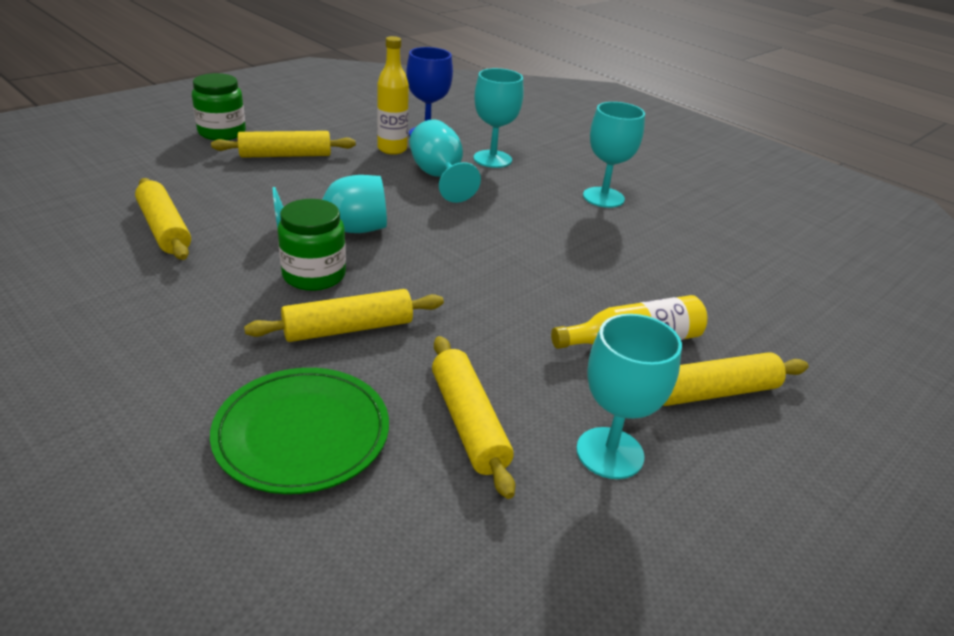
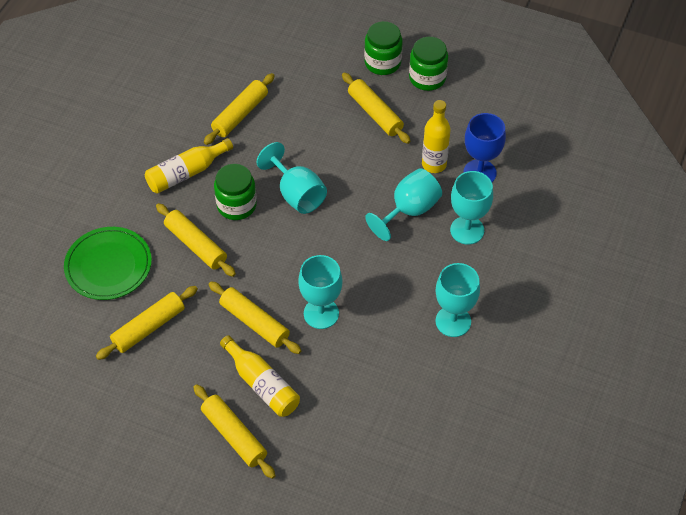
camera: 70 degrees right, 20 degrees up
(207, 298) = (186, 173): none -> yellow bottle
(276, 121) = (427, 78): none -> green jar
(525, 318) = (254, 322): none -> yellow rolling pin
(610, 453) = (157, 395): turquoise goblet -> turquoise goblet (321, 313)

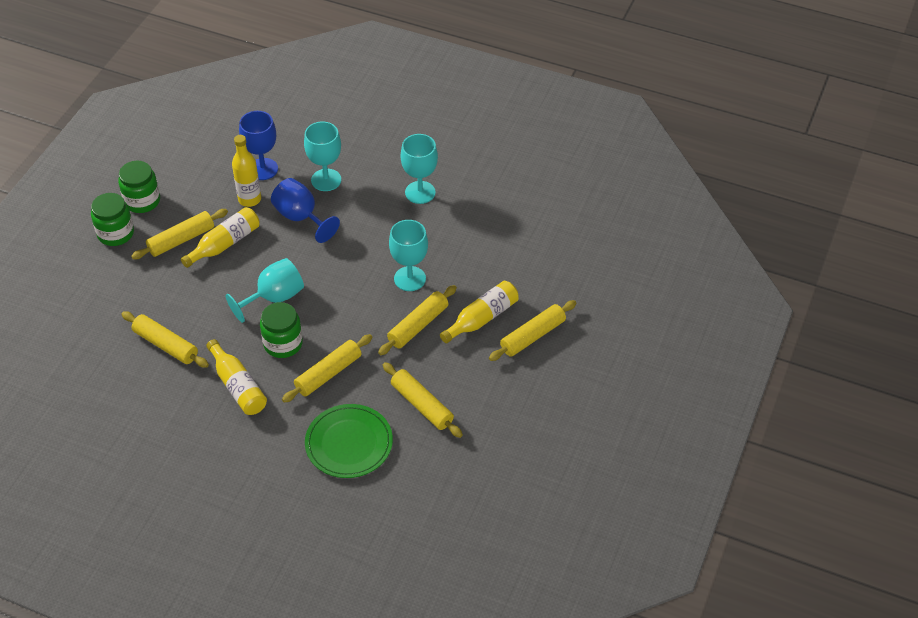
camera: 90 degrees left, 5 degrees down
(370, 148) = (225, 244): none -> yellow bottle
(409, 210) = (301, 217): turquoise goblet -> blue goblet

